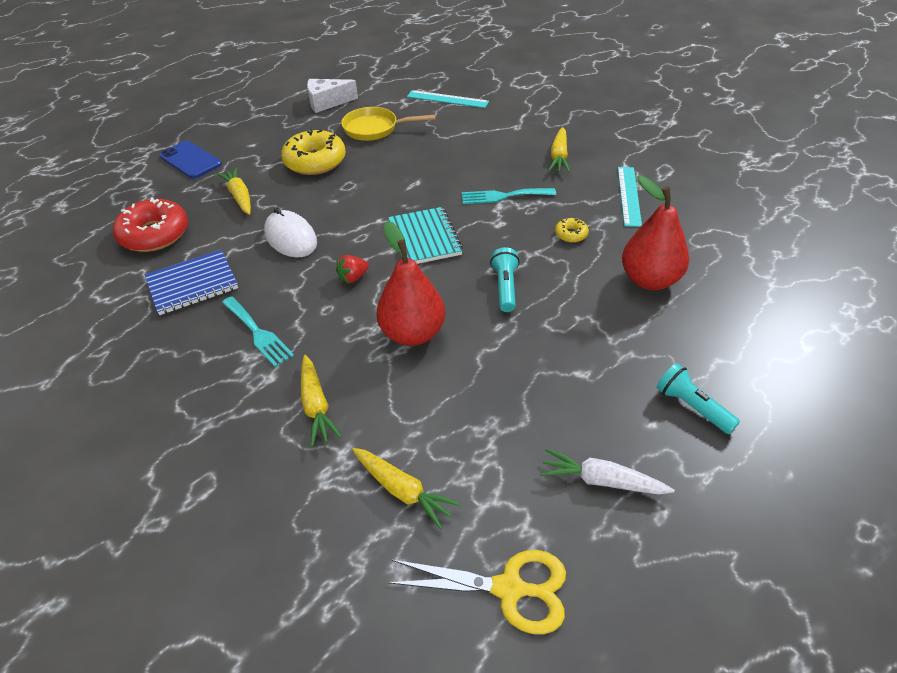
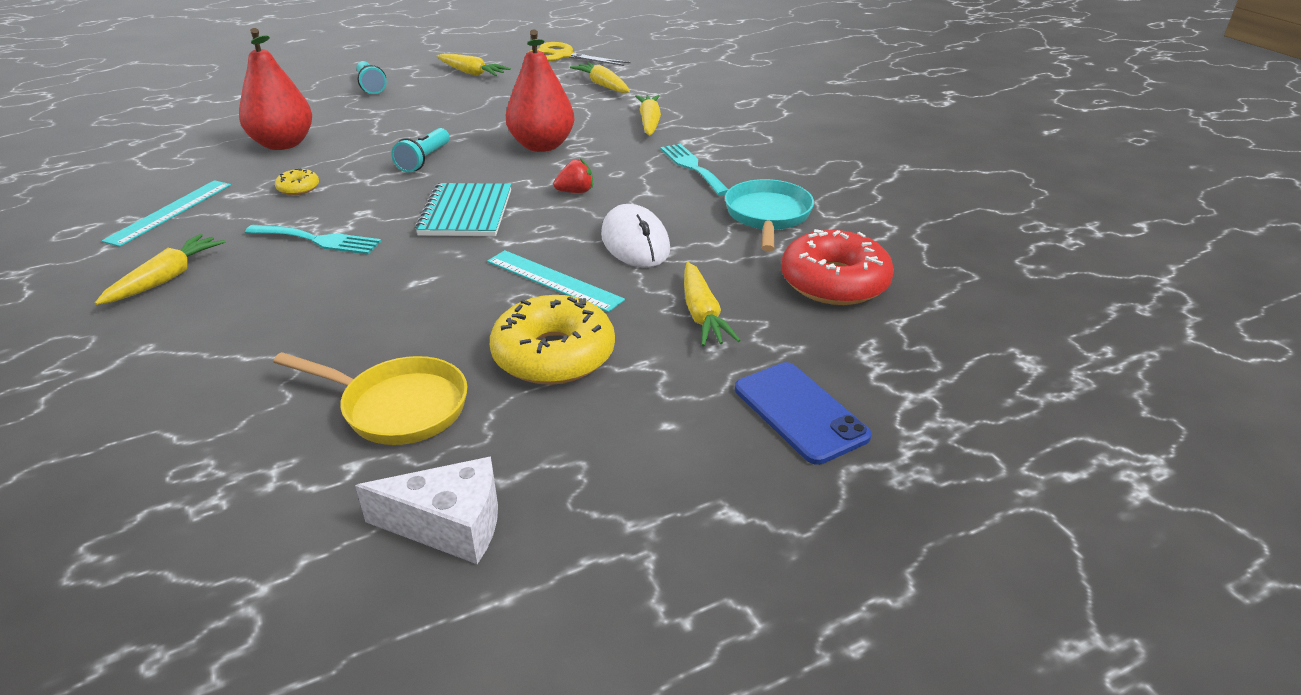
camera: 165 degrees left, 10 degrees down
(192, 284) = (767, 216): blue notebook -> turquoise pan
(447, 99) = (174, 458): turquoise ruler -> turquoise ruler (553, 280)
(601, 480) = (472, 73): white carrot -> yellow carrot

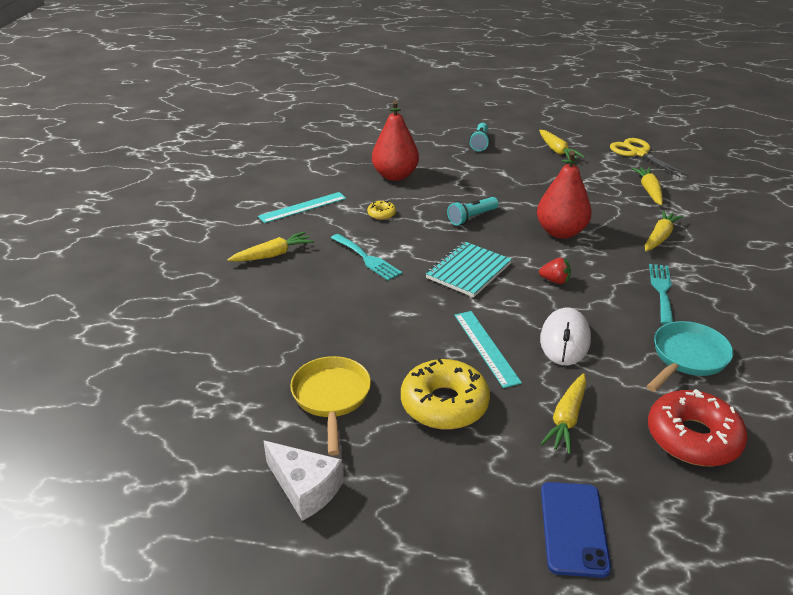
camera: 35 degrees right, 0 degrees up
(398, 407) = (331, 397): yellow pan -> yellow pan turned 150 degrees counterclockwise

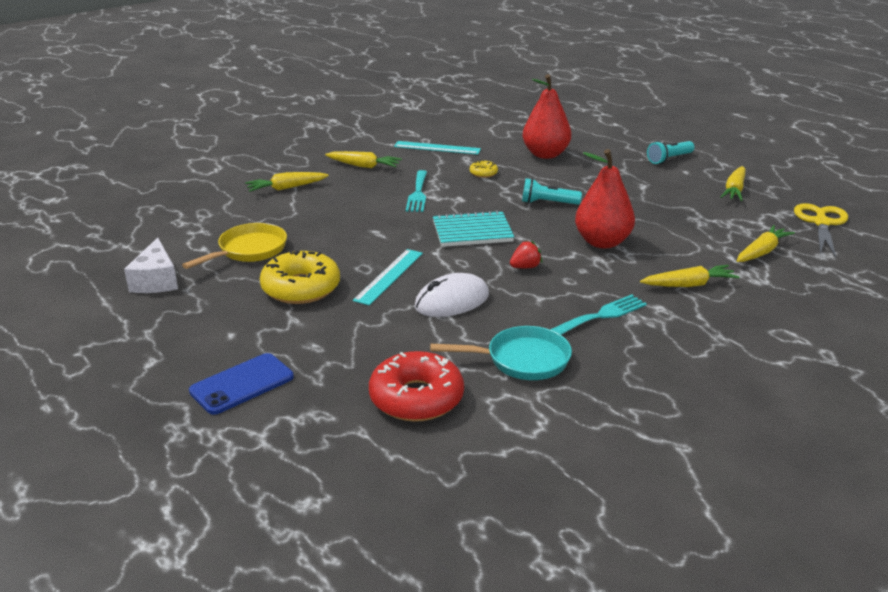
camera: 45 degrees right, 5 degrees down
(555, 281) = (525, 267): red strawberry -> red strawberry turned 90 degrees counterclockwise
(566, 419) = (355, 338): yellow carrot -> yellow carrot (286, 188)

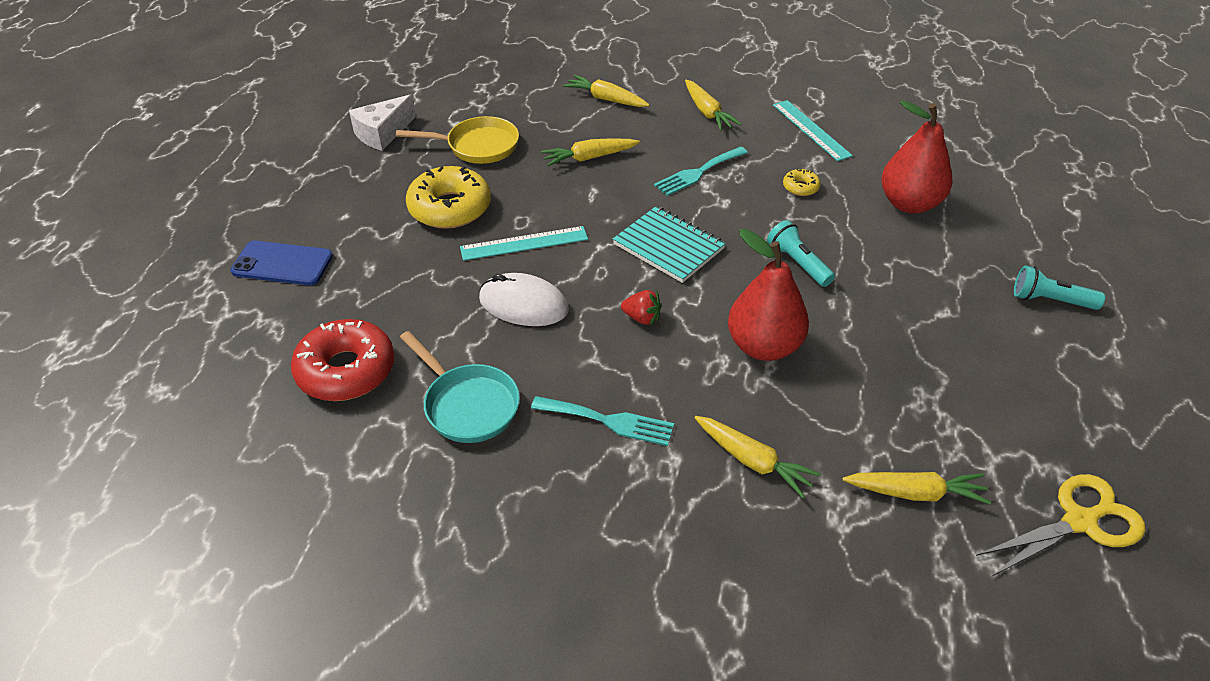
camera: 50 degrees right, 15 degrees up
(734, 190) = (1051, 396): yellow carrot -> yellow carrot (589, 158)

